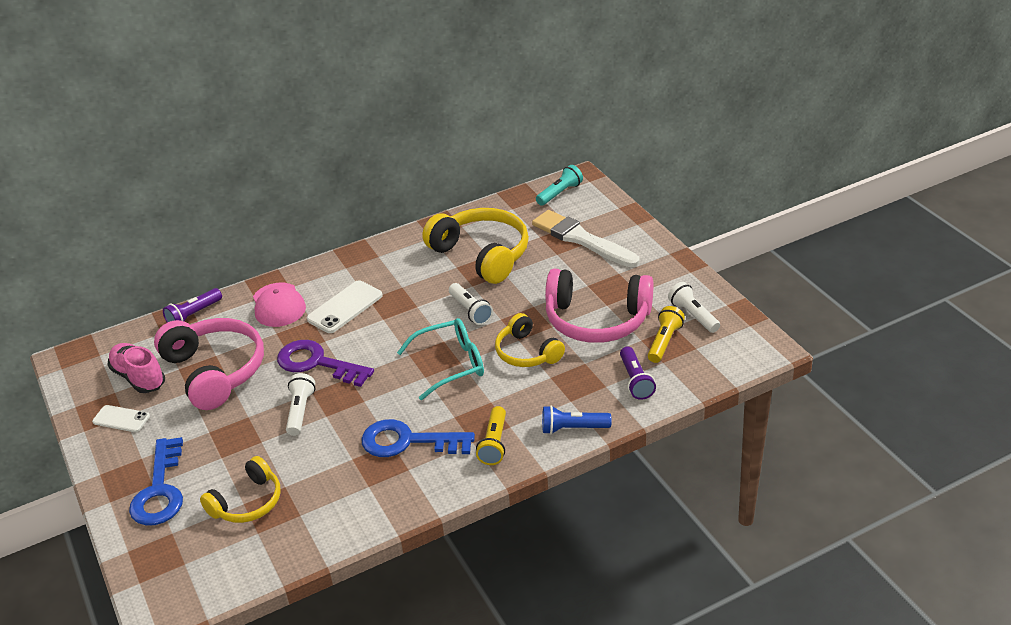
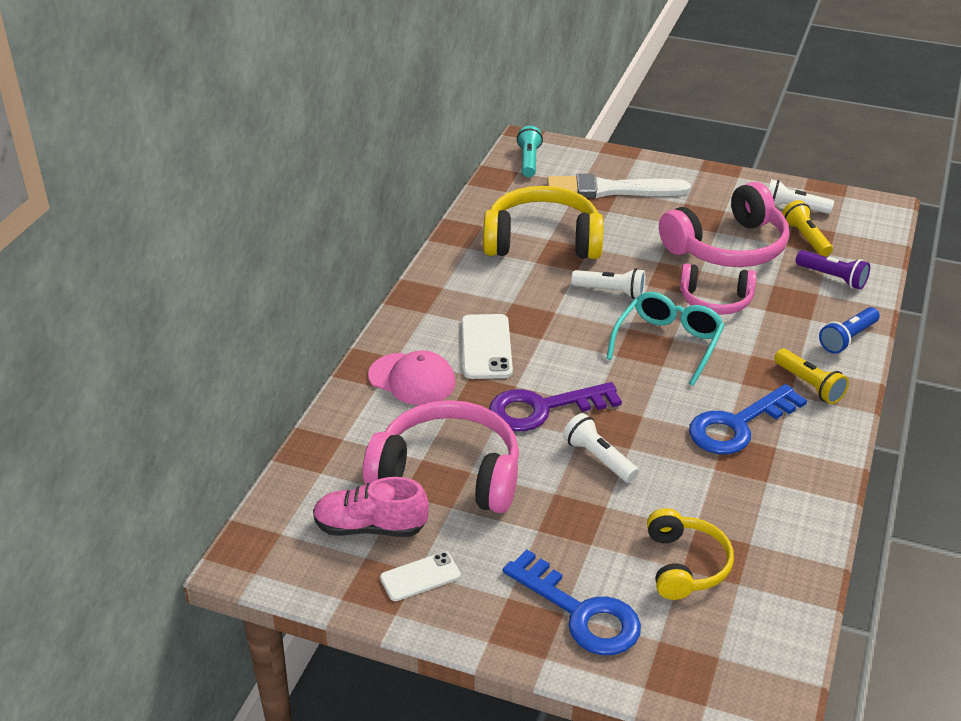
camera: 45 degrees left, 0 degrees up
(193, 315) = (330, 436): purple flashlight -> none
(527, 352) = (715, 300): yellow headphones -> pink headphones

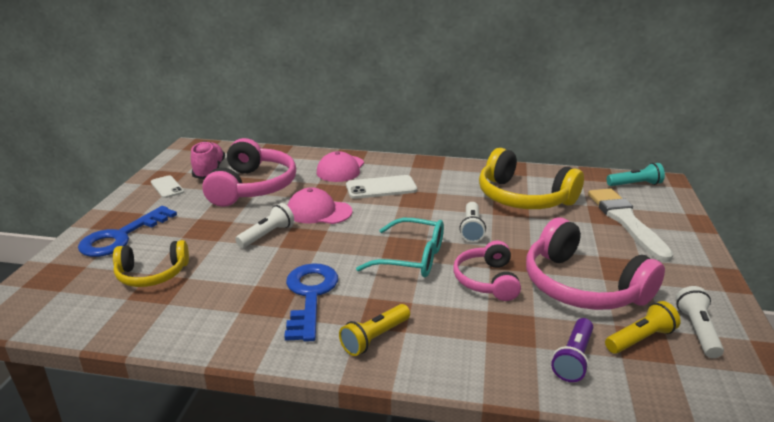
camera: 80 degrees right, 10 degrees down
(542, 241) = (523, 198): yellow headphones -> yellow headphones turned 135 degrees clockwise
(543, 408) = (319, 211): purple key -> pink cap
(738, 425) = (310, 296): blue key -> blue key turned 45 degrees clockwise
(847, 338) = (462, 367): blue flashlight -> none

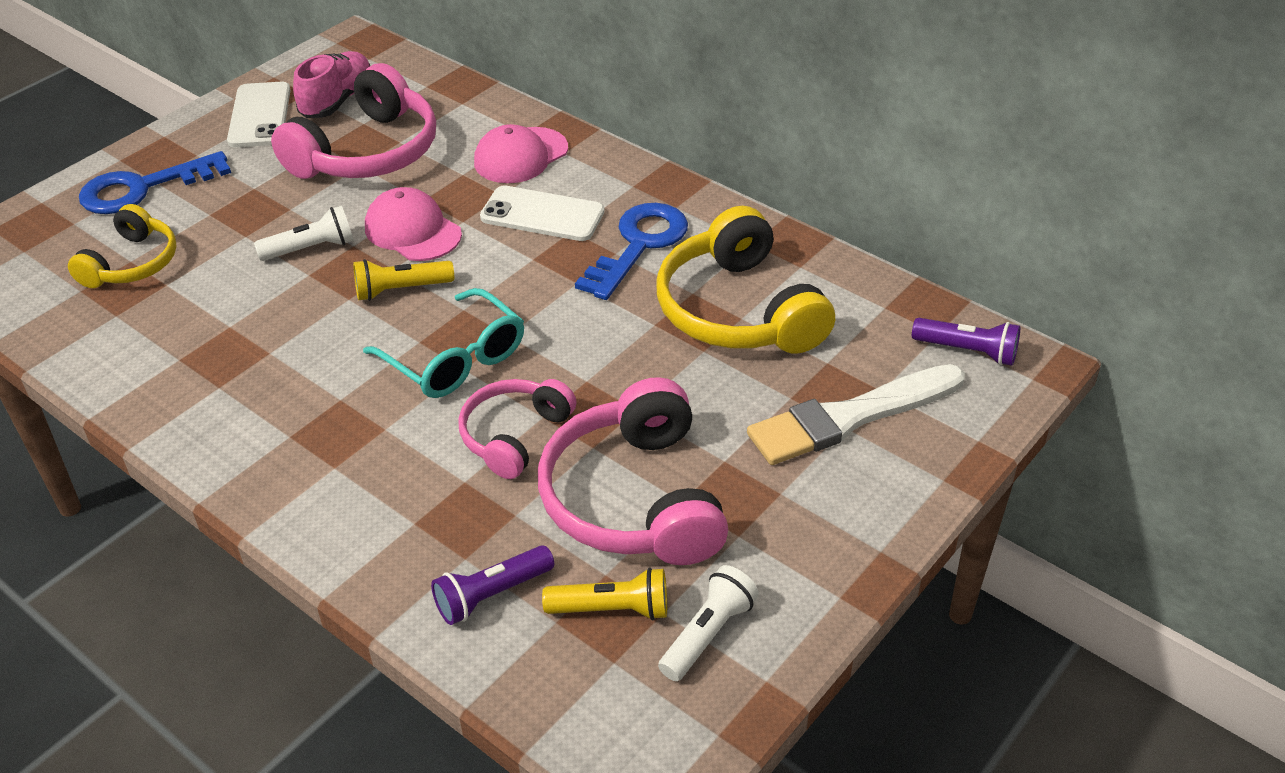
camera: 30 degrees right, 15 degrees up
(152, 274) = (132, 263): yellow headphones -> yellow headphones turned 90 degrees counterclockwise
(167, 187) = (260, 115): white phone -> white phone, size x1.56
(310, 296) = (275, 368): blue key -> blue key (638, 245)
(374, 338) = (291, 460): yellow flashlight -> yellow flashlight (401, 289)
(471, 229) = (590, 341): white flashlight -> none
(626, 221) = (850, 417): white brush -> white brush turned 135 degrees counterclockwise
(635, 184) = (967, 351): turquoise flashlight -> purple flashlight

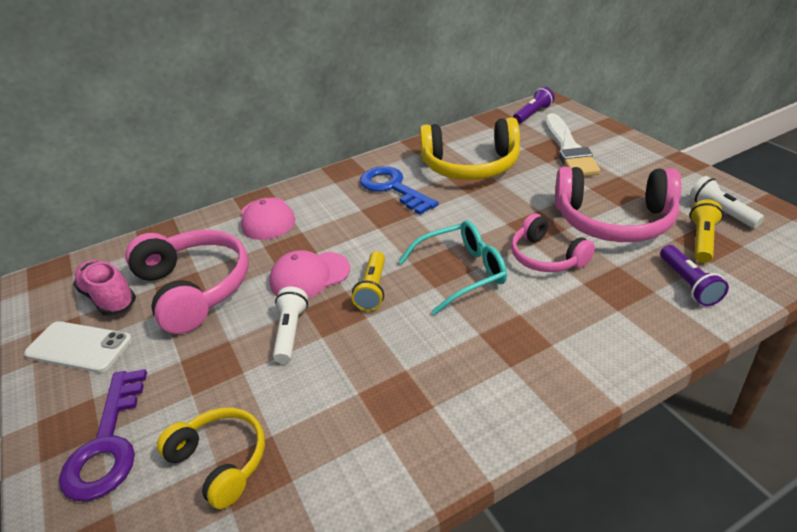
camera: 65 degrees left, 5 degrees down
(143, 188) = (108, 443): blue key -> purple key
(542, 215) = (336, 218): white phone -> none

